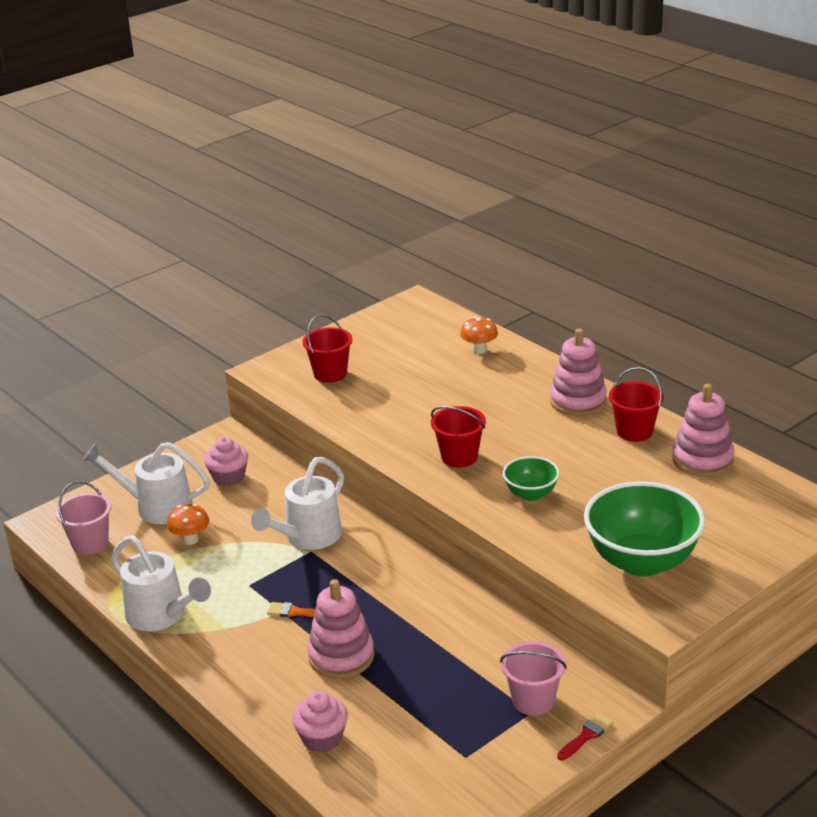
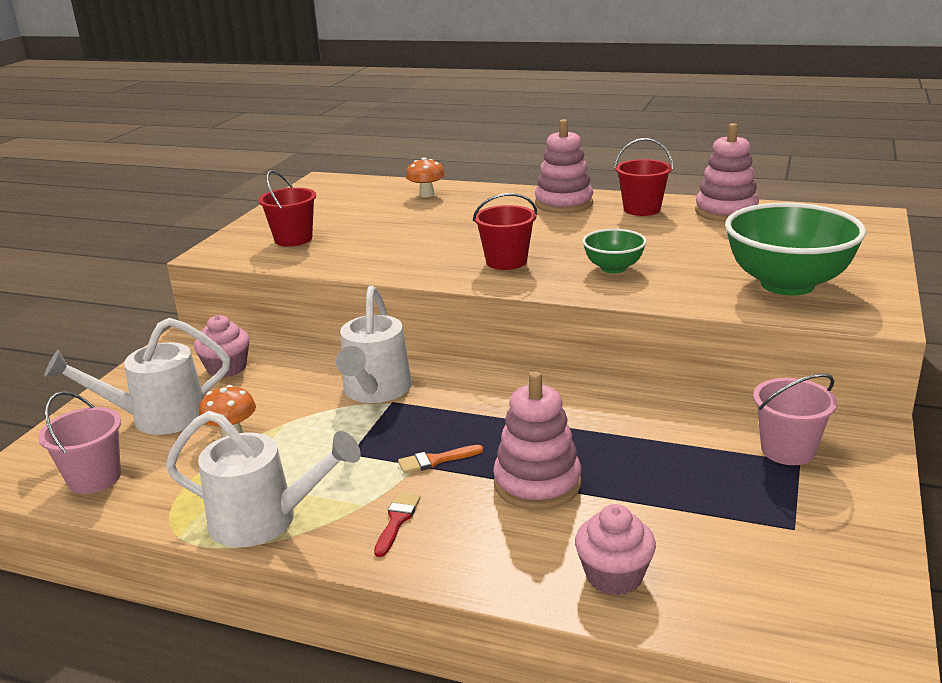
camera: 30 degrees left, 5 degrees down
(586, 736) = (880, 461): red brush -> red brush (397, 521)

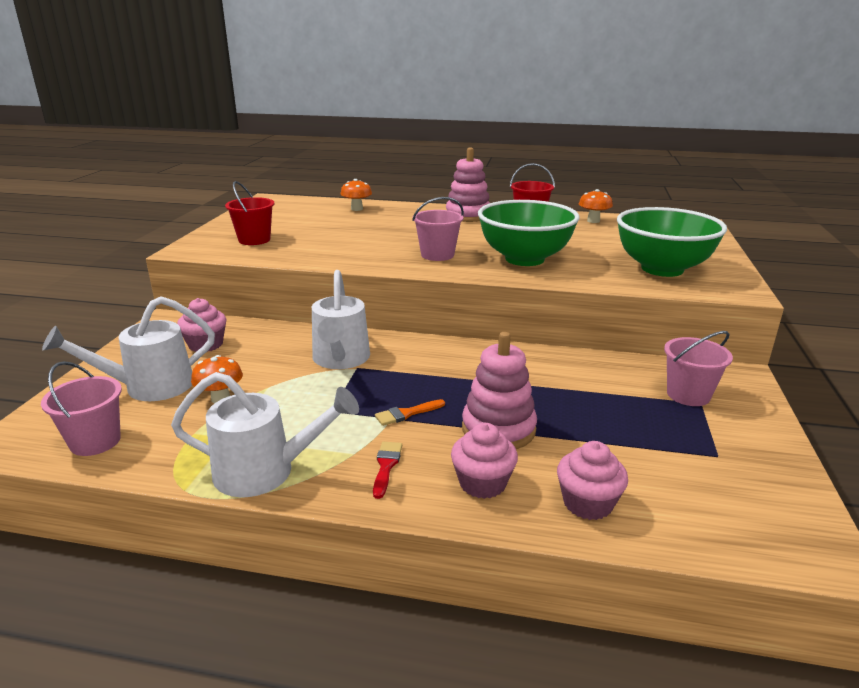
camera: 10 degrees left, 0 degrees up
(500, 546) = (482, 483): none -> pink cupcake
(506, 261) = (437, 255): red bucket -> pink bucket
(613, 268) = (524, 259): green bowl -> green bowl, size x1.96
(726, 211) = (593, 221): pink stacking toy -> orange mushroom

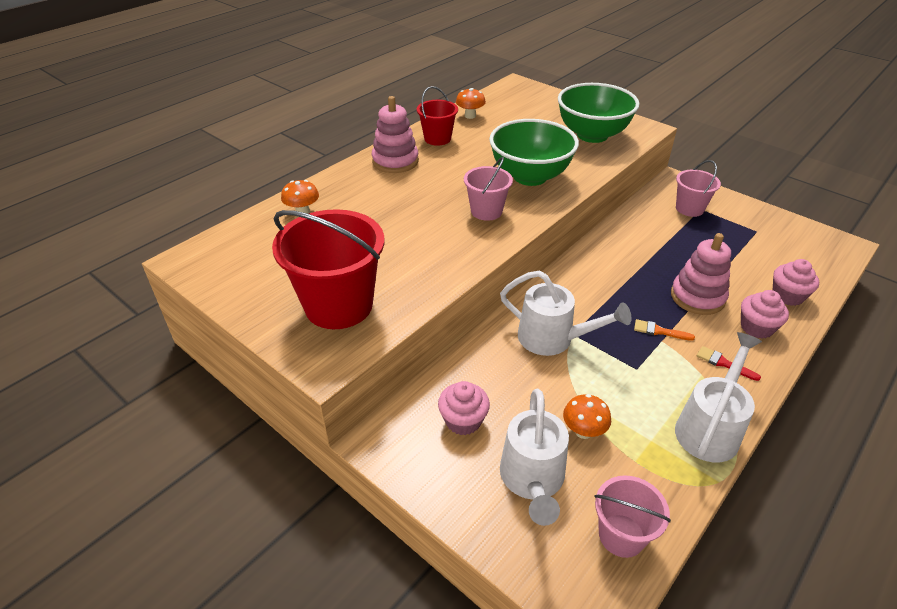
camera: 60 degrees left, 15 degrees up
(254, 240) = (339, 305): red bucket -> red bucket, size x1.80
(406, 413) = (659, 331): orange brush -> orange brush turned 105 degrees clockwise

